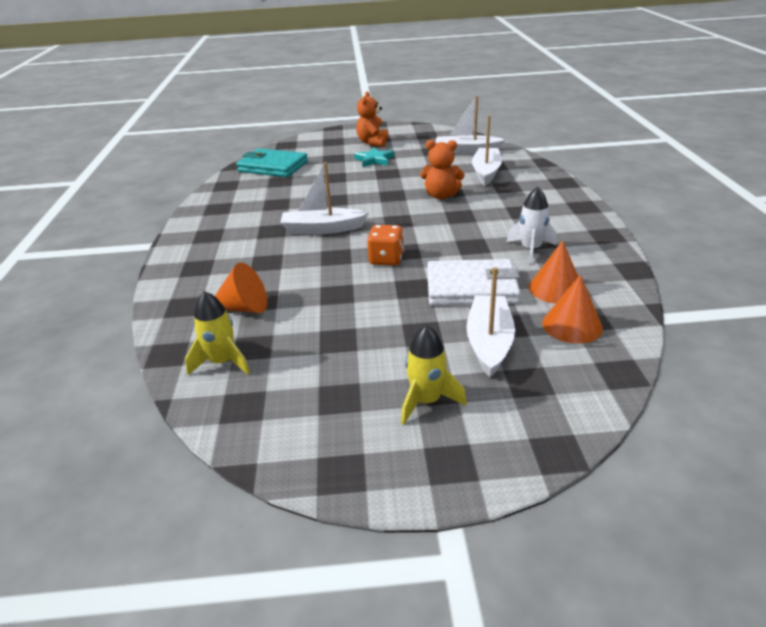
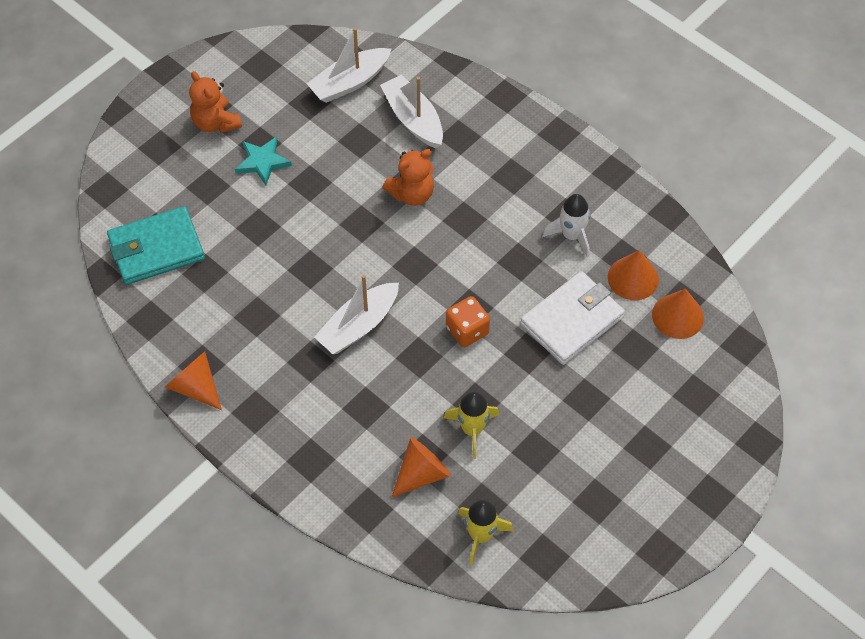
camera: 45 degrees left, 25 degrees up
(199, 214) = (195, 387): none -> orange cone
(426, 401) = (653, 460): yellow rocket -> yellow rocket (472, 429)
(489, 342) = (640, 375): white boat -> none

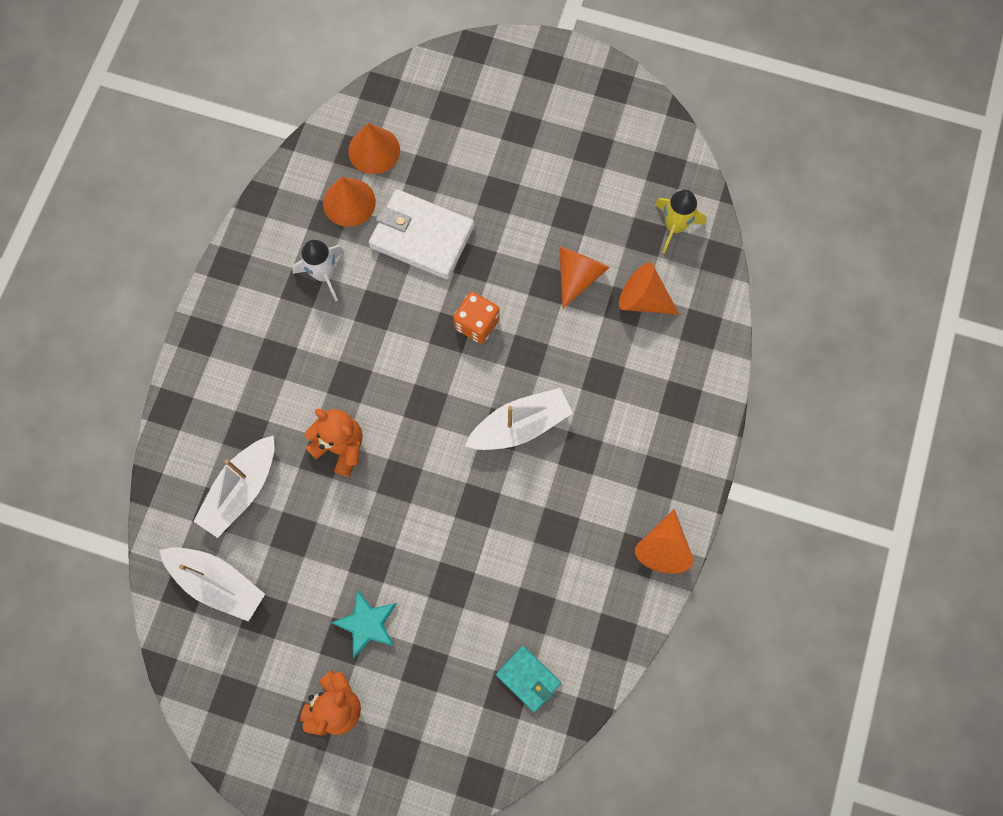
camera: 115 degrees left, 15 degrees up
(156, 249) = (528, 678): turquoise wallet -> turquoise wallet, size x0.55
(358, 326) = (520, 425): white boat -> white boat turned 45 degrees counterclockwise
(472, 429) = (578, 275): yellow rocket -> orange cone

